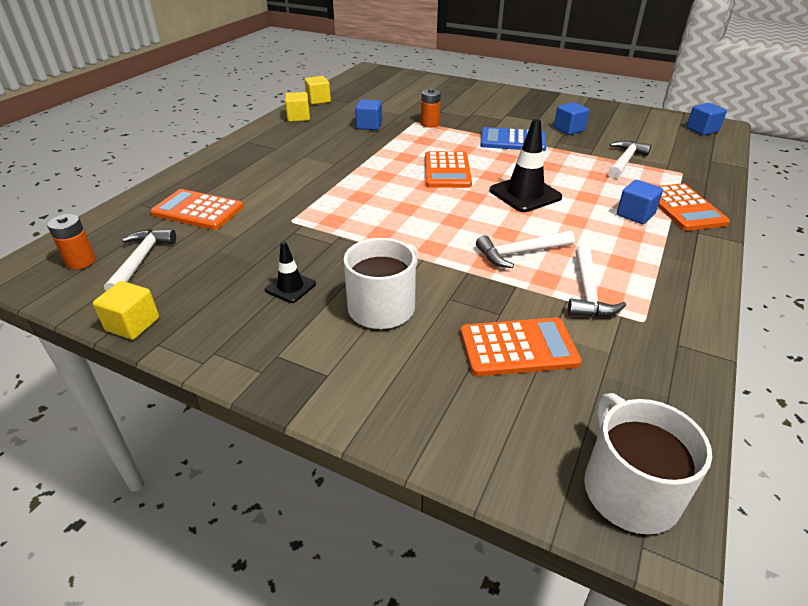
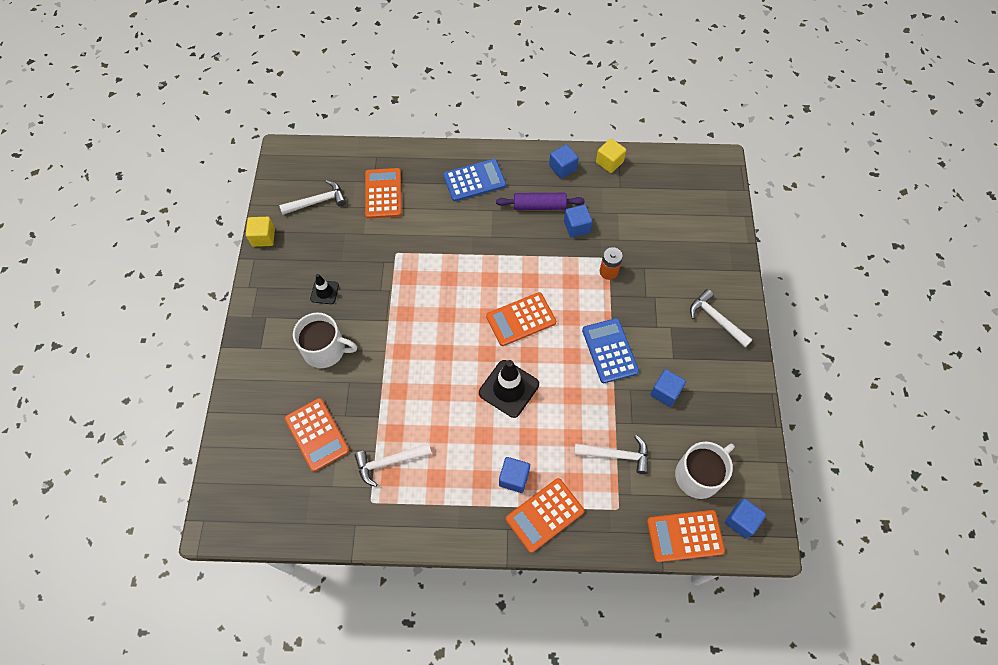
camera: 65 degrees right, 25 degrees up
(81, 261) = (304, 174): orange battery -> none
(256, 157) = (474, 180): none -> blue calculator
(298, 117) = (562, 168): yellow cube -> blue cube
(327, 135) = (539, 206): none -> purple rolling pin
(520, 253) = (418, 408): white hammer -> white hammer (716, 319)
(629, 489) = (233, 511): white mug -> white mug (699, 475)
(714, 152) = (685, 536): none -> orange calculator

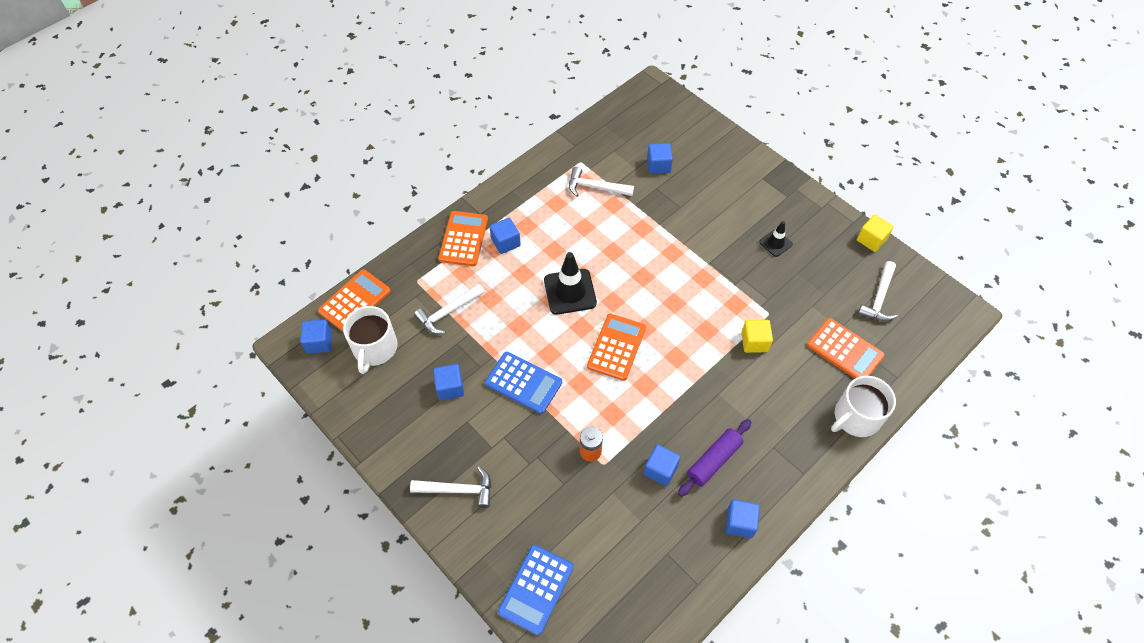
camera: 135 degrees right, 5 degrees down
(317, 434) = (658, 166): orange calculator -> blue cube
(325, 349) = (722, 211): white mug -> white mug (856, 417)
(389, 462) = (595, 187): white hammer -> white hammer turned 105 degrees counterclockwise
(474, 180) = (795, 433): blue calculator -> blue calculator (536, 589)
(609, 162) = (706, 574): yellow cube -> yellow cube (754, 342)

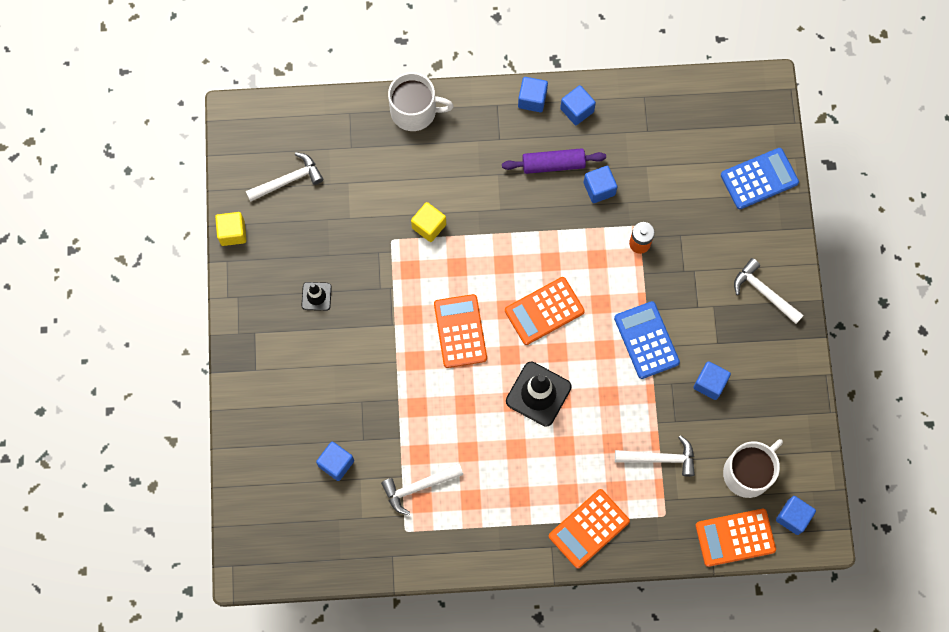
camera: 140 degrees left, 15 degrees up
(505, 242) = (553, 492): blue cube -> blue cube (532, 99)
(595, 187) = (418, 487): white hammer -> white hammer turned 105 degrees clockwise
(845, 350) = (365, 163): orange calculator -> orange calculator (460, 331)

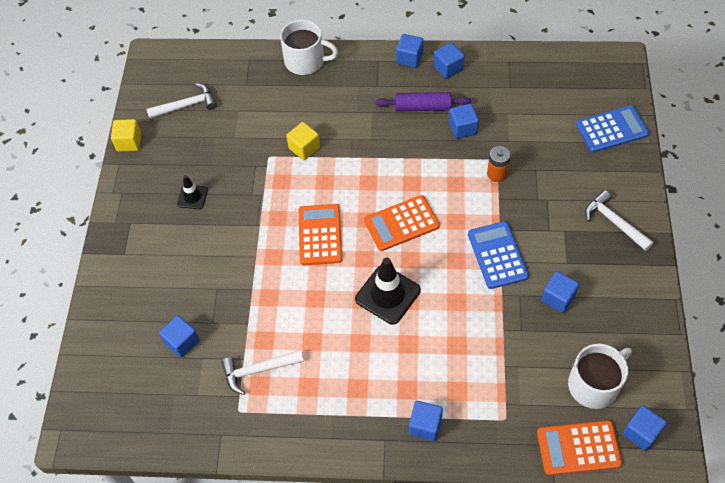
camera: 10 degrees right, 15 degrees down
(589, 528) = (425, 425): orange calculator -> blue cube
(660, 458) = (504, 363): white hammer -> none

